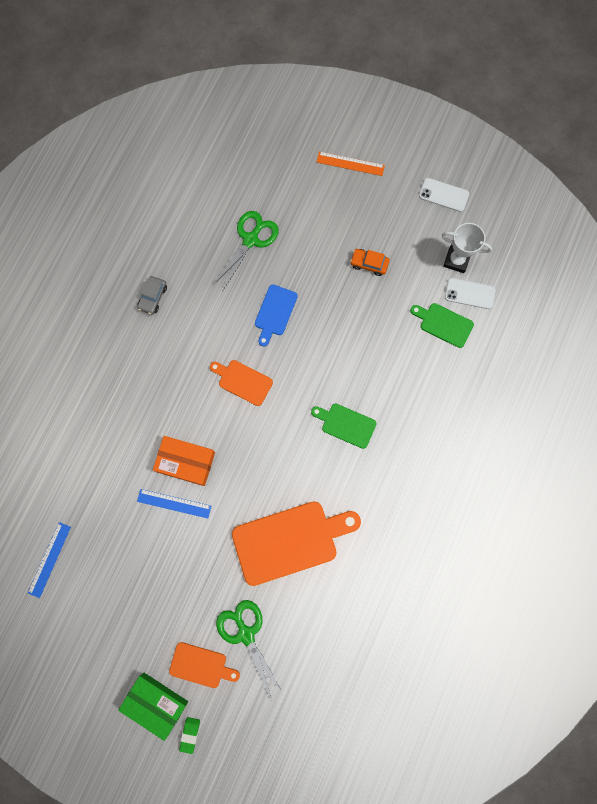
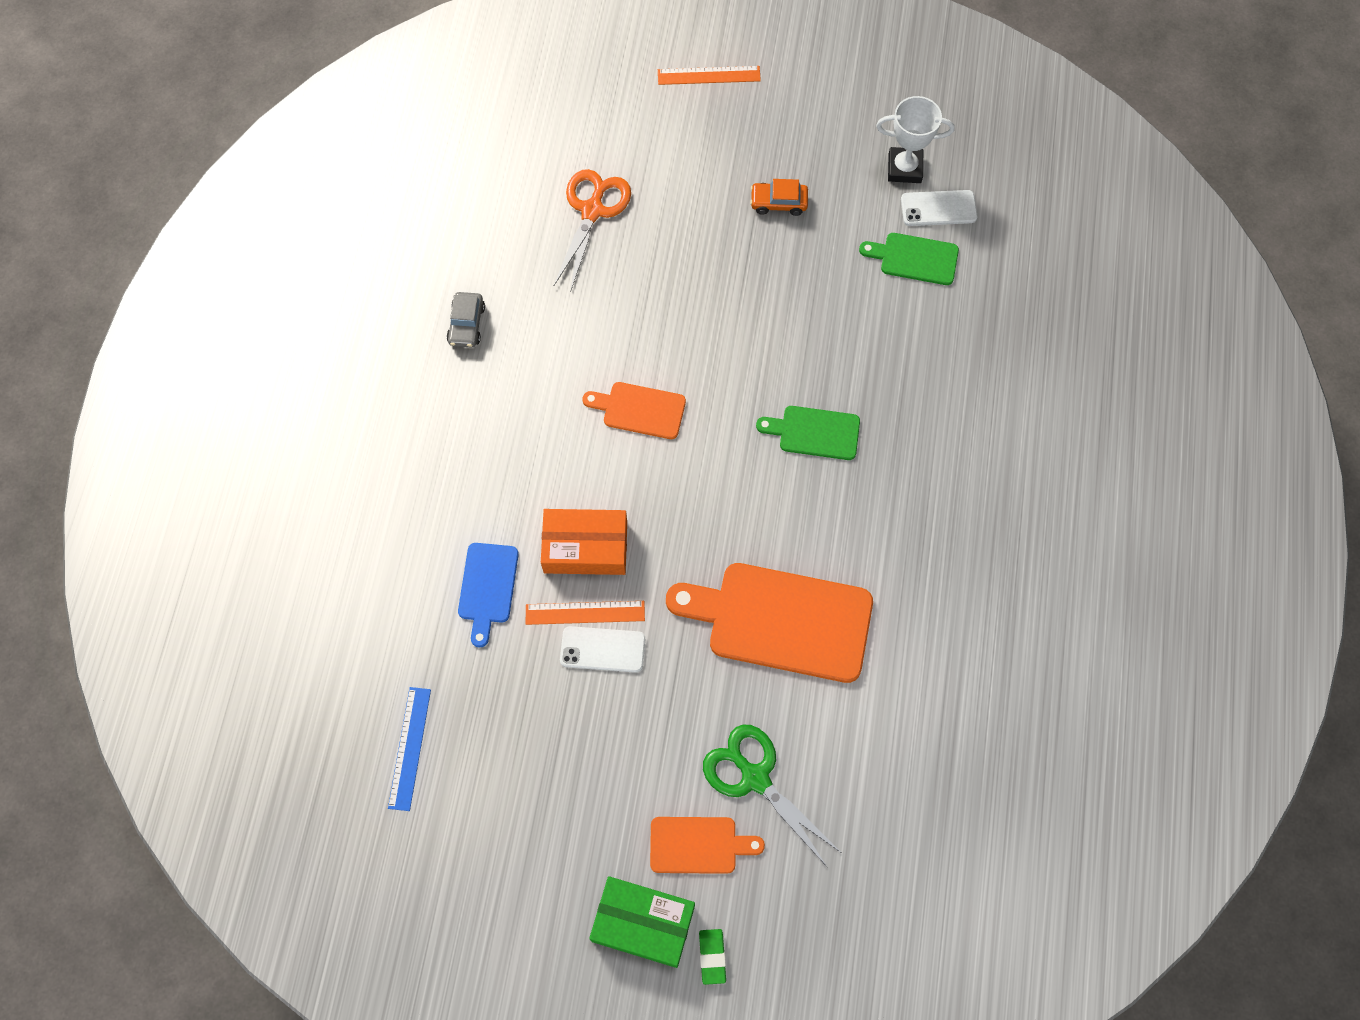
camera: 15 degrees left, 10 degrees down
(174, 503) = (585, 612): blue ruler -> orange ruler
(250, 240) = (592, 211): green scissors -> orange scissors
(275, 313) = (659, 302): blue cutting board -> blue cutting board (488, 587)
(290, 541) = (781, 621): orange cutting board -> orange cutting board turned 135 degrees counterclockwise
(443, 195) = (857, 86): white phone -> white phone (602, 649)

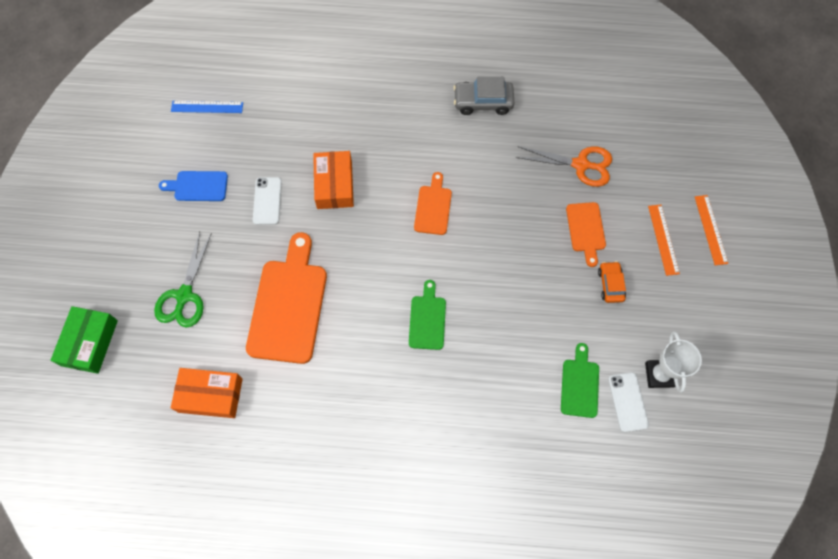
camera: 85 degrees right, 0 degrees up
(467, 324) = (483, 102): grey car -> grey car, size x1.56
(488, 587) = (305, 134): blue cutting board -> blue cutting board (198, 186)
(585, 612) = (291, 189): orange ruler -> orange ruler (663, 239)
(643, 923) = (99, 238): green box -> green box (90, 343)
(698, 845) = (144, 265): orange cutting board -> orange cutting board (586, 230)
(712, 956) = (76, 278): green eraser -> none
(755, 777) = (184, 295): green scissors -> green scissors turned 150 degrees clockwise
(915, 735) = (210, 395): none -> orange box

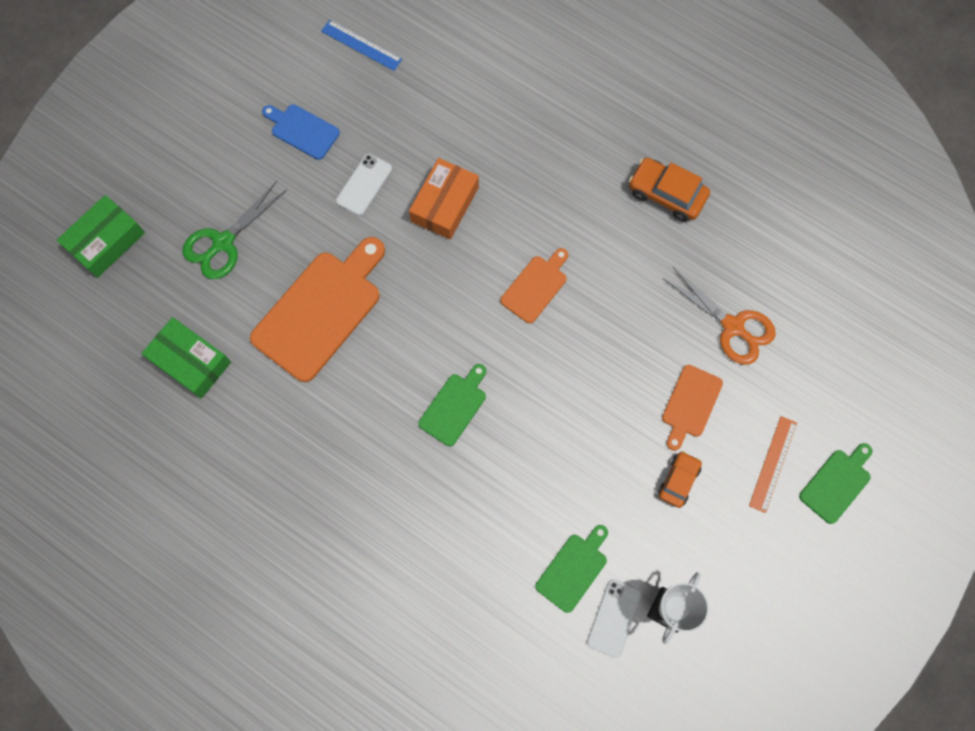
camera: 30 degrees right, 5 degrees up
(210, 395) = (191, 361): orange box -> green box
(483, 102) = (666, 194): grey car -> orange car
(710, 229) = (836, 483): orange ruler -> green cutting board

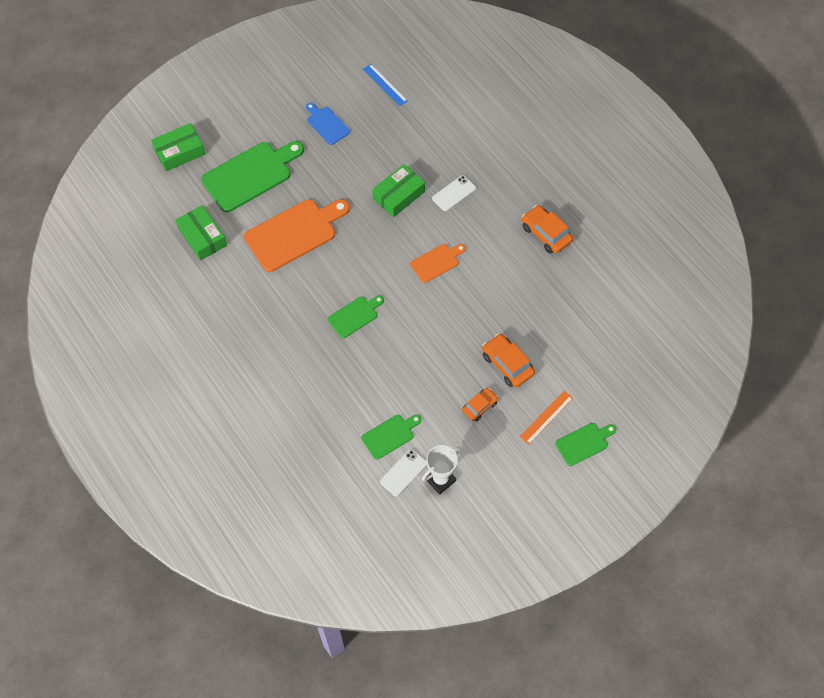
camera: 20 degrees right, 10 degrees down
(223, 242) = (250, 175): green scissors -> green cutting board
(364, 185) = (352, 168): white phone -> white phone (454, 193)
(444, 204) = (398, 195): orange box -> green box
(690, 404) = (507, 364): orange cutting board -> orange car
(732, 326) = (555, 327): orange scissors -> none

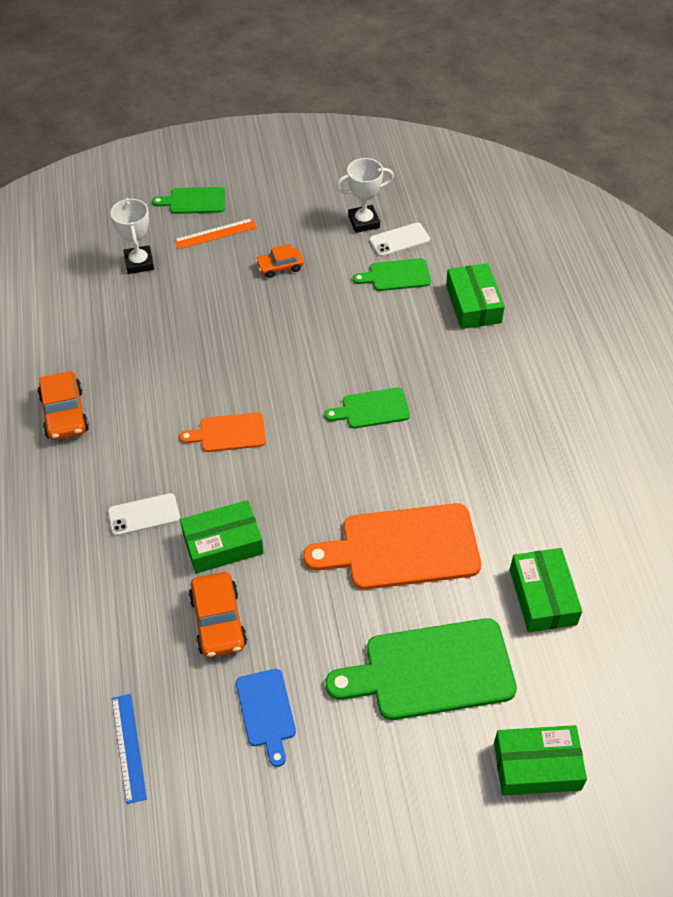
camera: 155 degrees left, 10 degrees down
(321, 433) = (473, 304): none -> green box
(507, 364) = (221, 294): orange car -> orange car (218, 621)
(583, 366) = (139, 263): none -> white trophy

